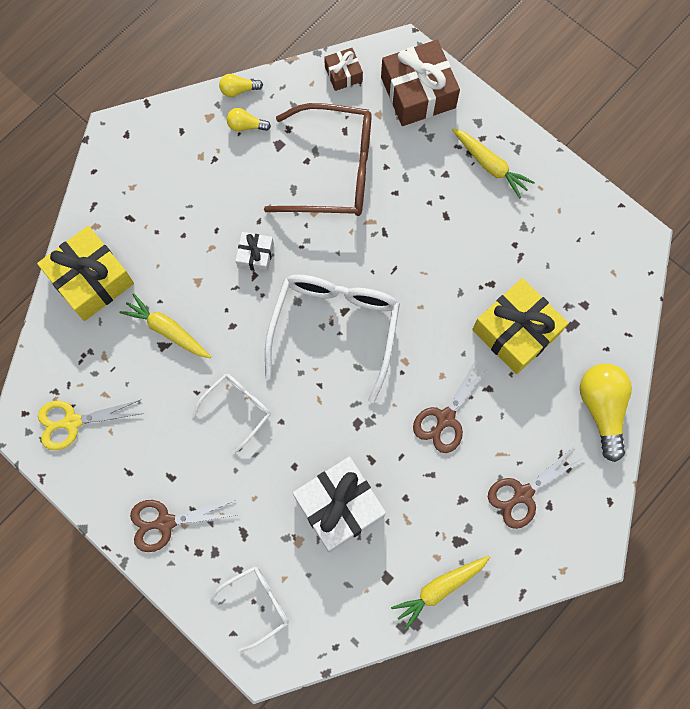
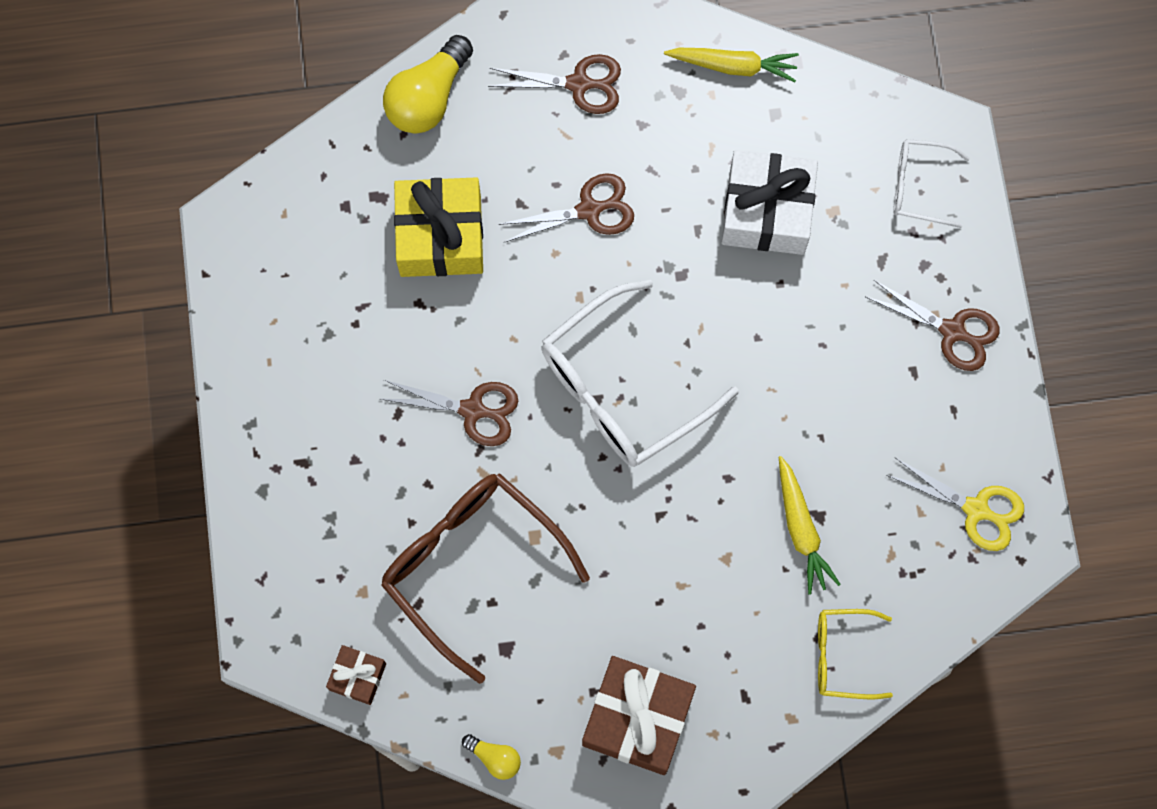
camera: 140 degrees left, 0 degrees up
(91, 280) = (842, 656): yellow gift -> yellow glasses
(238, 409) = (791, 385): white glasses -> none
(246, 125) = (523, 704): yellow light bulb -> none
(255, 255) = (640, 536): white gift -> none
(407, 250) = (473, 410): none -> brown scissors
(418, 92) = (295, 581): brown gift -> brown gift (637, 718)
(490, 165) = (298, 430): yellow carrot -> none

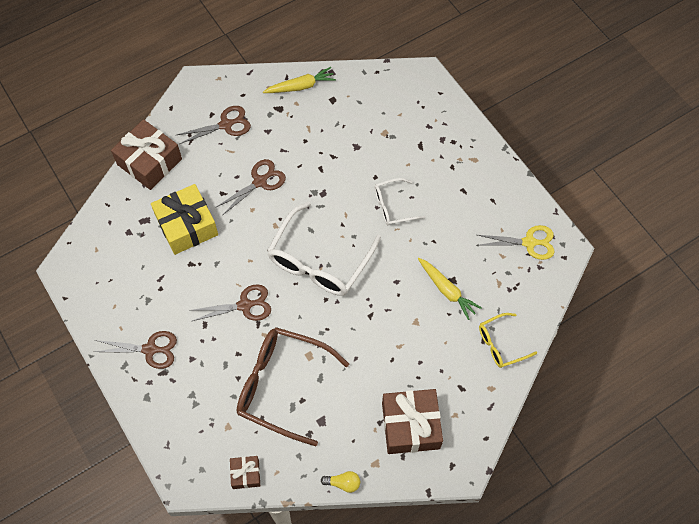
camera: 25 degrees left, 10 degrees down
(428, 98) = (149, 162): yellow light bulb -> brown gift
(767, 211) = (351, 146): white gift -> none
(919, 186) = (420, 104): white glasses -> white glasses (393, 206)
(952, 331) = (472, 164): brown scissors -> brown scissors (150, 349)

